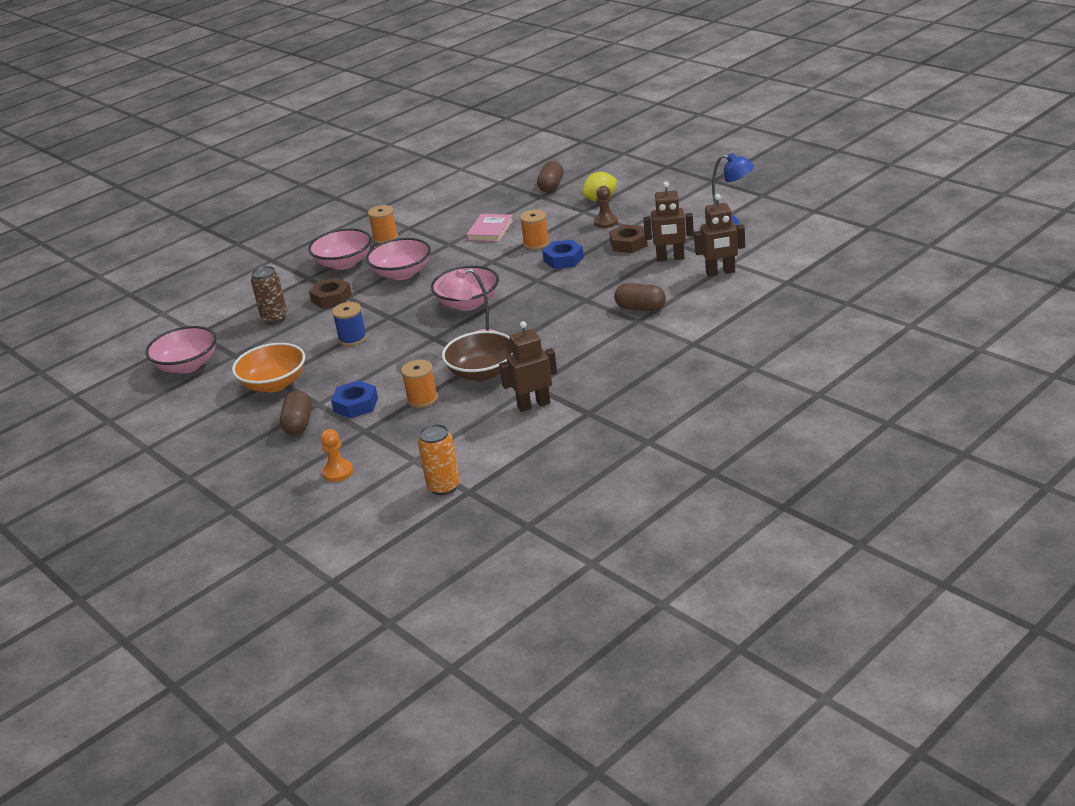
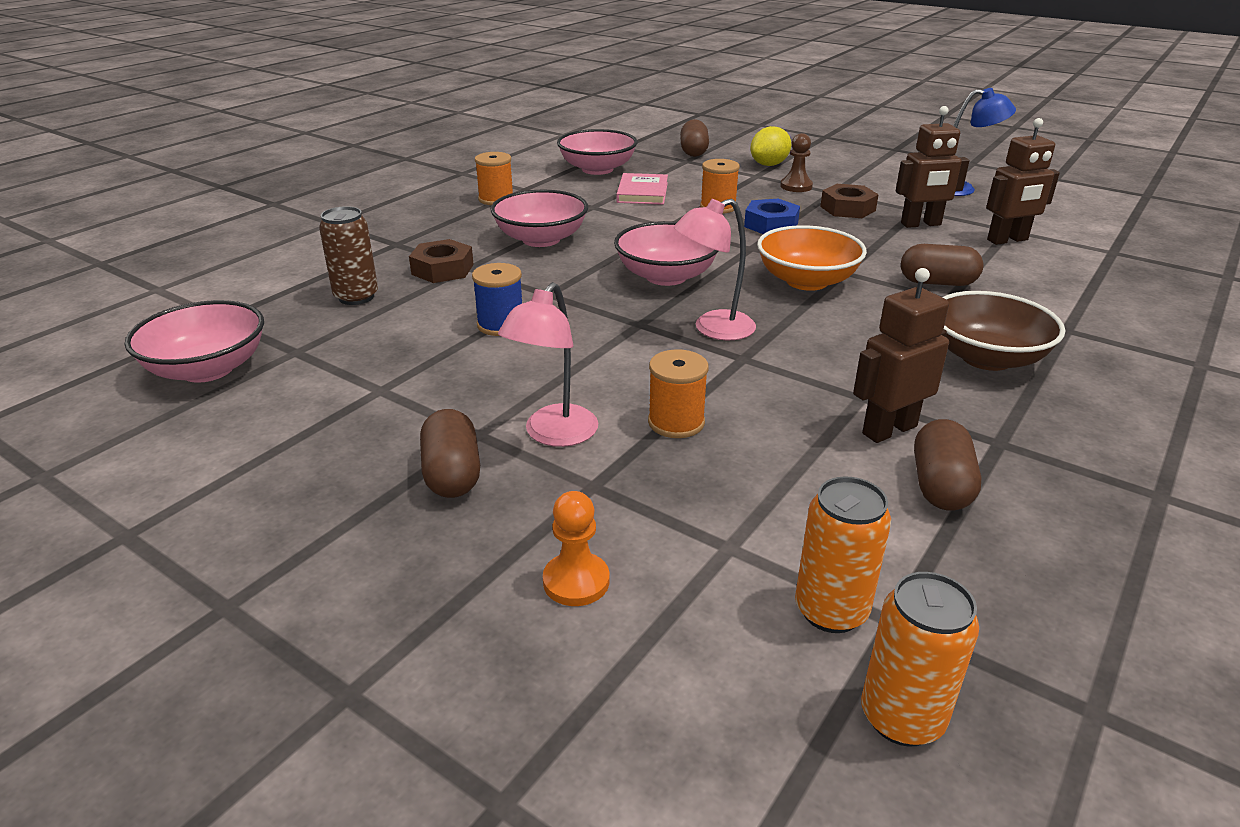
camera: 15 degrees left, 0 degrees up
(274, 384) = (381, 399): orange bowl -> orange bowl (807, 281)
(344, 263) = (446, 227): pink bowl -> pink bowl (597, 169)
(356, 405) = (554, 435): blue nut -> pink lamp
(446, 524) = (901, 717): none -> orange can
(482, 373) = (756, 376): brown bowl -> brown bowl (986, 358)
(537, 434) = (940, 486): none -> brown capsule

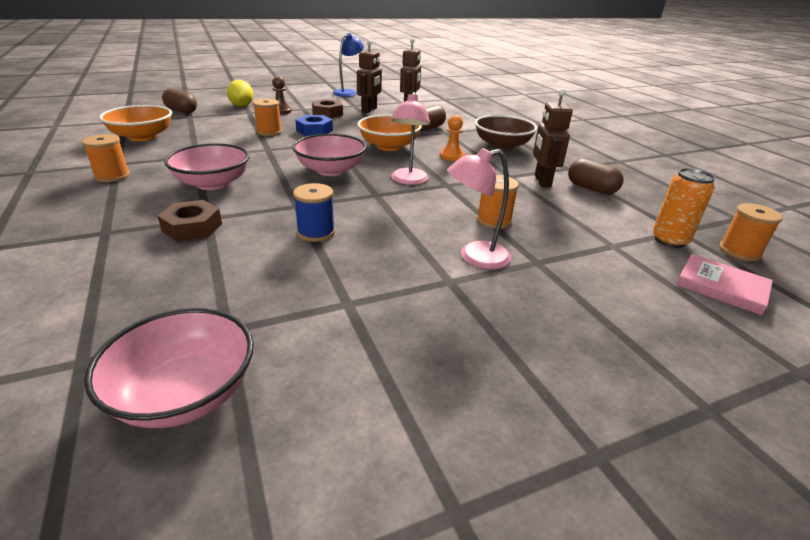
camera: 60 degrees left, 0 degrees up
(356, 297) = (173, 275): brown can -> none
(452, 474) = (491, 304): brown capsule -> none
(554, 435) = (475, 257): pink lamp -> pink lamp turned 105 degrees clockwise
(576, 581) = (625, 295): orange pawn -> orange pawn (451, 156)
(597, 169) = (142, 137): pink bowl -> orange bowl
(642, 192) = (208, 139): pink book -> pink book (721, 287)
(901, 717) = (739, 251): orange can -> orange spool

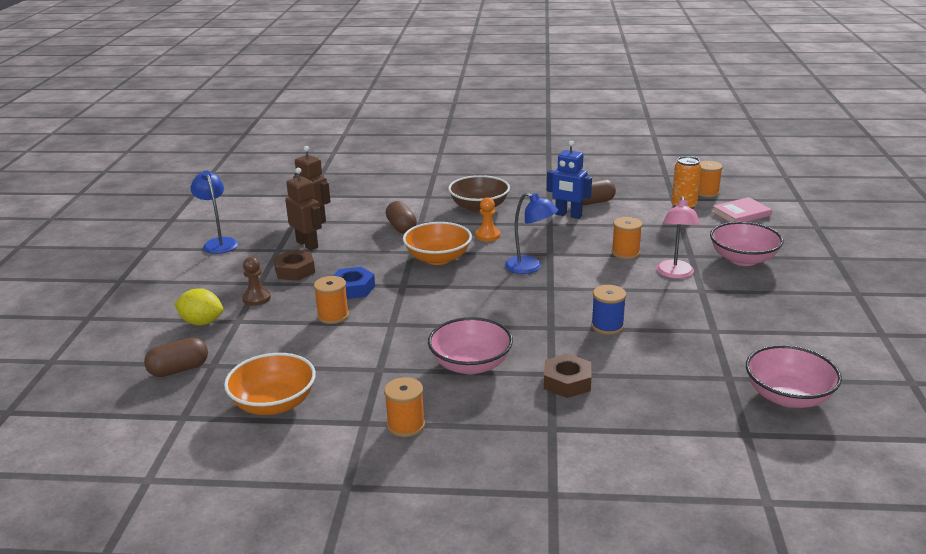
camera: 60 degrees left, 5 degrees down
(330, 170) = (480, 298): pink bowl -> pink bowl (743, 259)
(408, 180) = (530, 267): pink lamp -> blue lamp
(542, 181) = (568, 215): brown robot -> blue robot

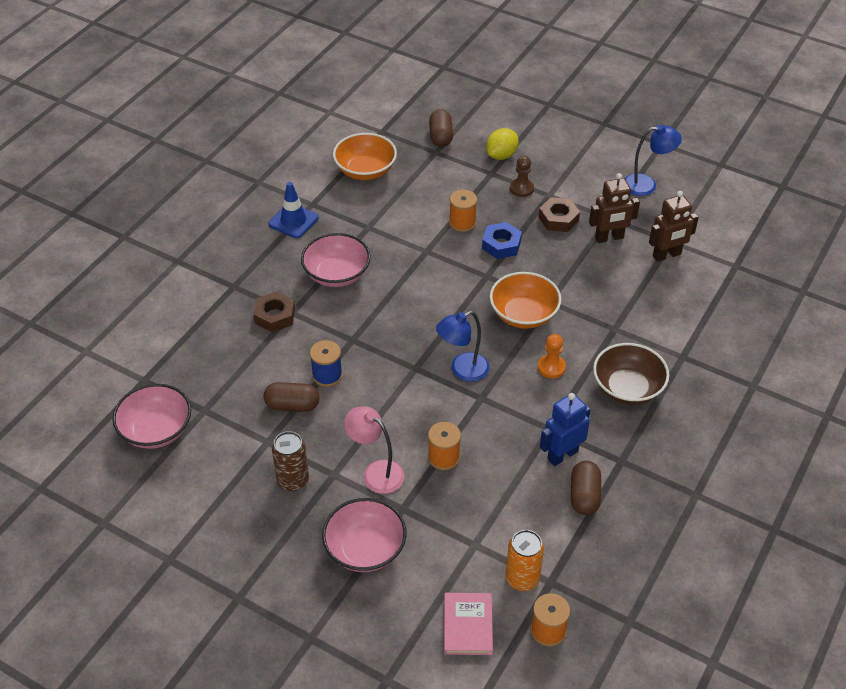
camera: 115 degrees right, 20 degrees up
(401, 227) = (610, 311): brown capsule -> brown capsule (292, 405)
(406, 425) = (293, 221): orange spool -> blue traffic cone
(732, 305) = (293, 480): none -> brown can

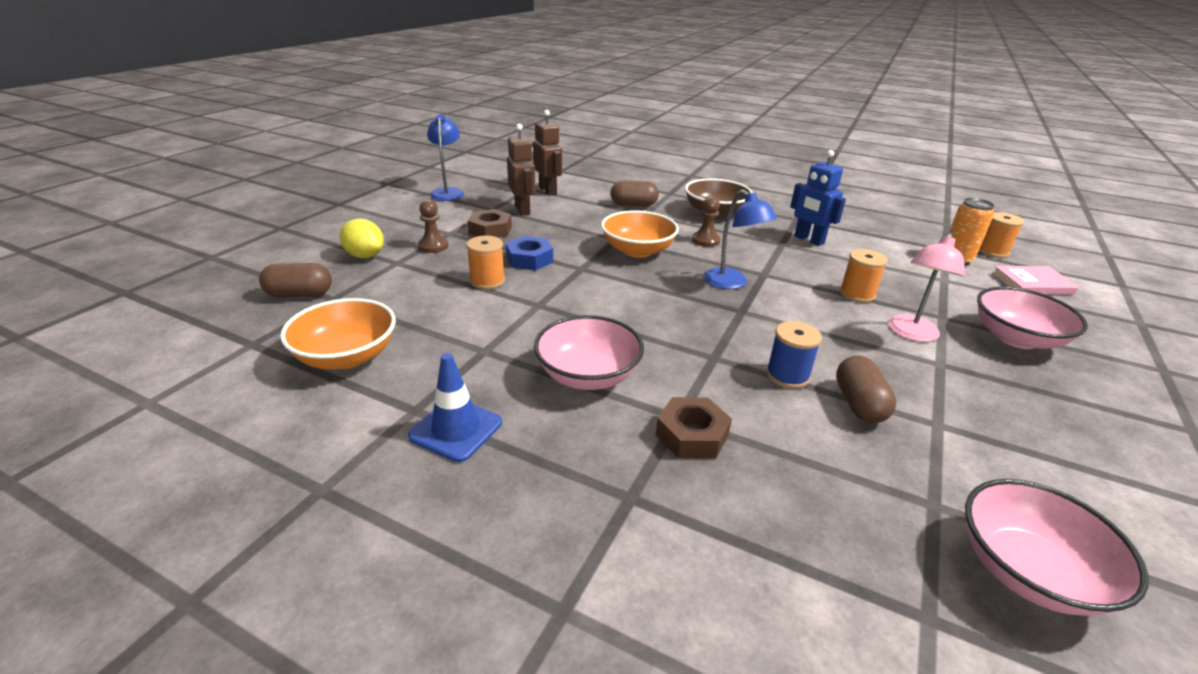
camera: 95 degrees left, 15 degrees down
(293, 480) = (979, 395): brown can -> none
(551, 367) = (705, 240): orange pawn -> brown pawn
(584, 496) = (845, 233): brown capsule -> brown capsule (633, 205)

